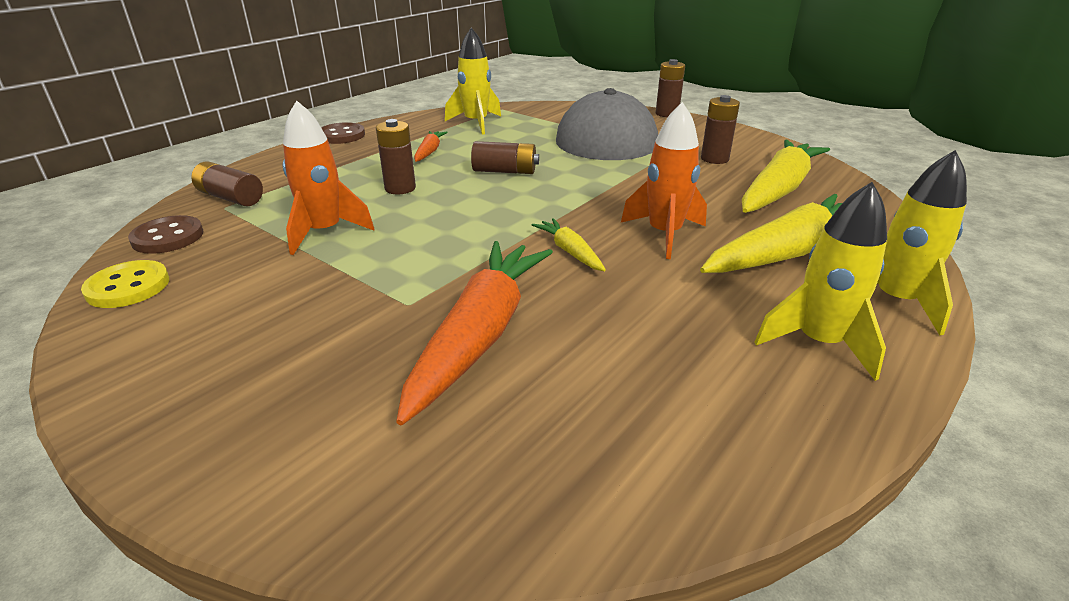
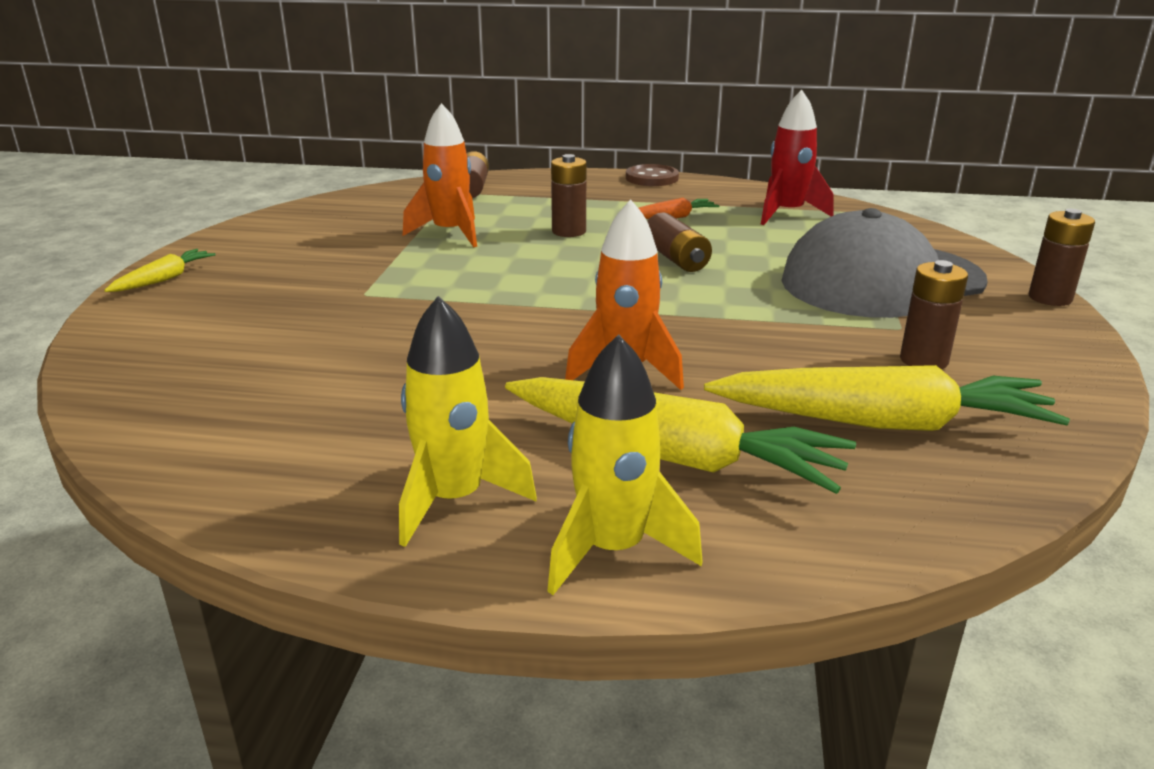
camera: 60 degrees right, 5 degrees down
(128, 287) = (313, 211): yellow button -> none
(168, 237) = (389, 195): brown button -> none
(476, 123) = (787, 214): yellow rocket -> red rocket
(480, 334) = (338, 331): orange carrot -> none
(569, 252) = (525, 331): yellow carrot -> yellow carrot (164, 279)

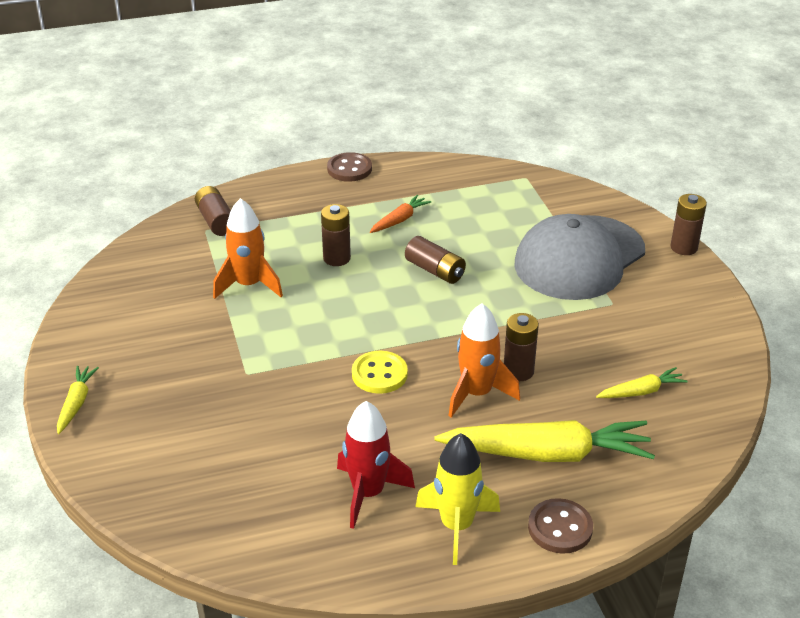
camera: 25 degrees left, 10 degrees up
(516, 326) = (379, 374): none -> yellow button
(613, 549) = (560, 528): yellow rocket -> brown button
(787, 214) = (478, 193): red rocket -> red rocket (368, 493)
(882, 422) = (641, 391): yellow carrot -> yellow carrot, size x0.47
(923, 360) = (639, 331): brown battery -> brown battery (518, 371)

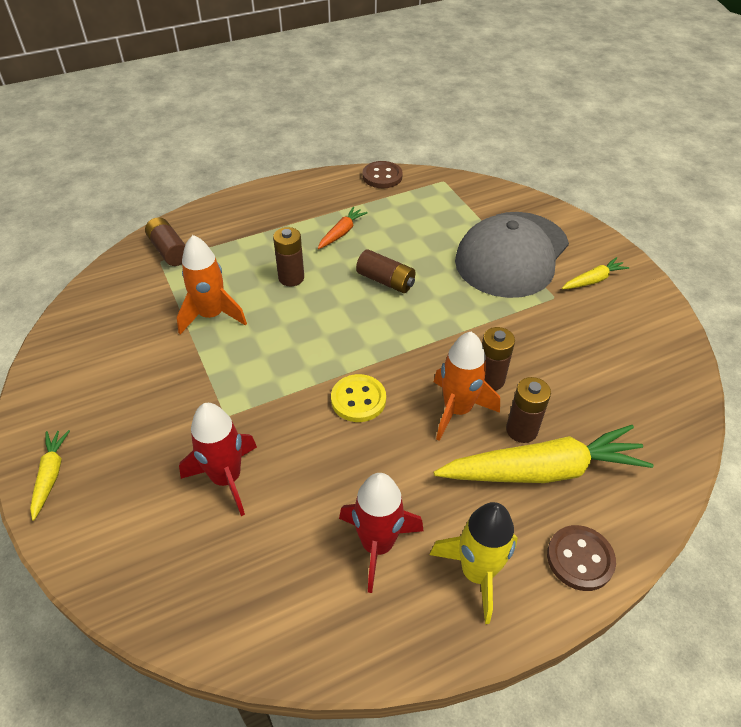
camera: 10 degrees left, 10 degrees up
(237, 424) = (226, 478): none -> red rocket
(349, 169) = (285, 187): brown button -> brown button (382, 176)
(641, 391) = (608, 387): yellow carrot -> yellow carrot (593, 280)
(684, 247) = (598, 235): brown battery -> brown battery (521, 430)

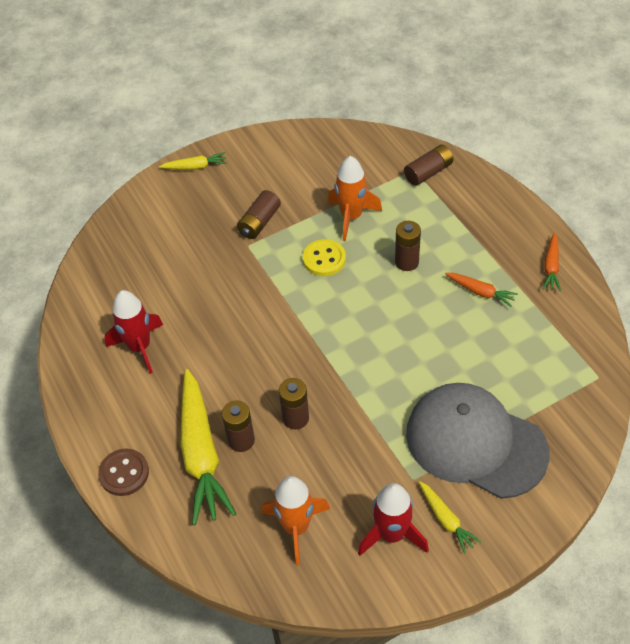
camera: 90 degrees right, 5 degrees up
(226, 478) = (193, 256): red rocket -> red rocket (391, 534)
(321, 189) = (551, 267): none -> orange carrot
(358, 400) = (267, 325): yellow button -> yellow button (324, 259)
(382, 176) = (590, 318): brown button -> none
(386, 281) = (414, 333): brown battery -> brown battery (259, 222)
(457, 410) = (260, 393): orange rocket -> orange rocket (296, 527)
(477, 573) = (116, 406): yellow rocket -> none

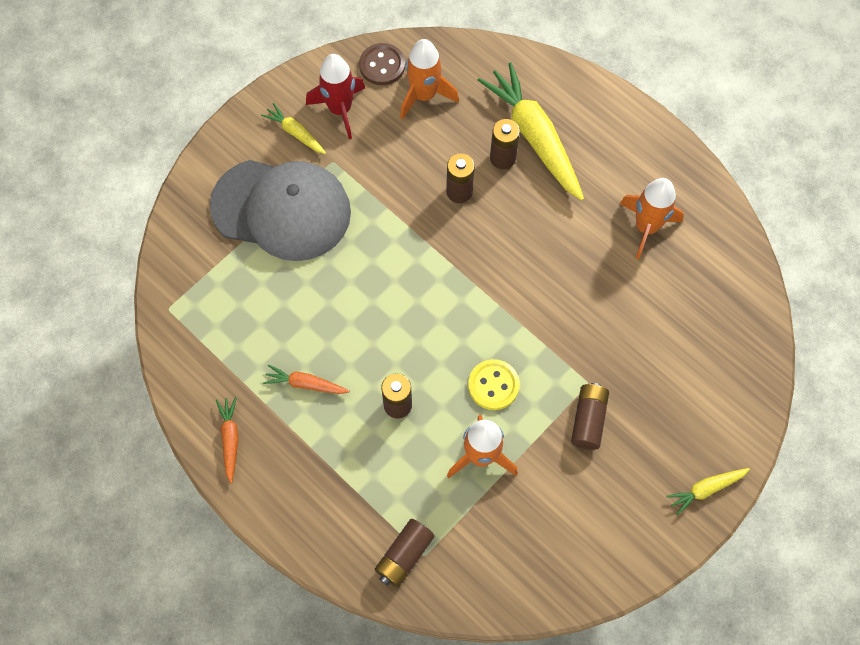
camera: 160 degrees right, 15 degrees up
(124, 473) = (596, 103): brown button -> brown button (382, 65)
(140, 347) = (646, 227): red rocket -> orange rocket

